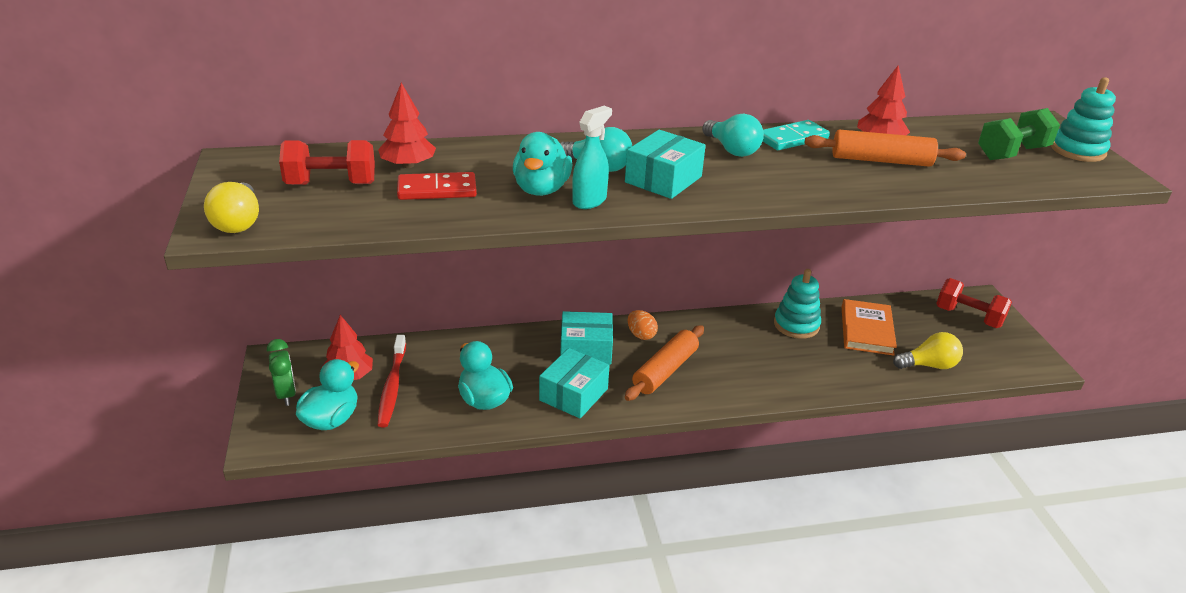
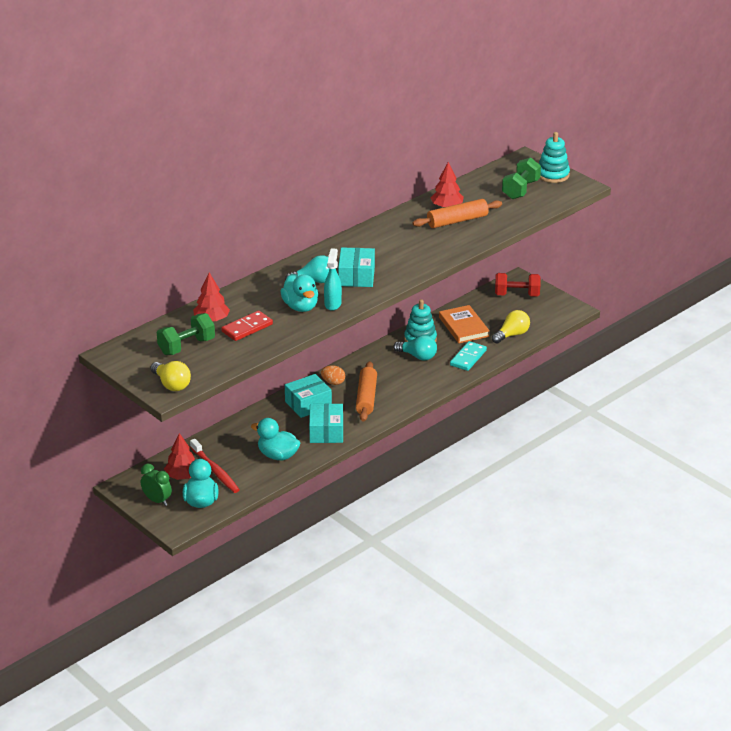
camera: 30 degrees left, 0 degrees up
(331, 184) = (186, 346): red dumbbell -> green dumbbell
(731, 150) = (373, 243): turquoise light bulb -> turquoise light bulb (417, 356)
(792, 138) = (399, 222): turquoise domino -> turquoise domino (468, 358)

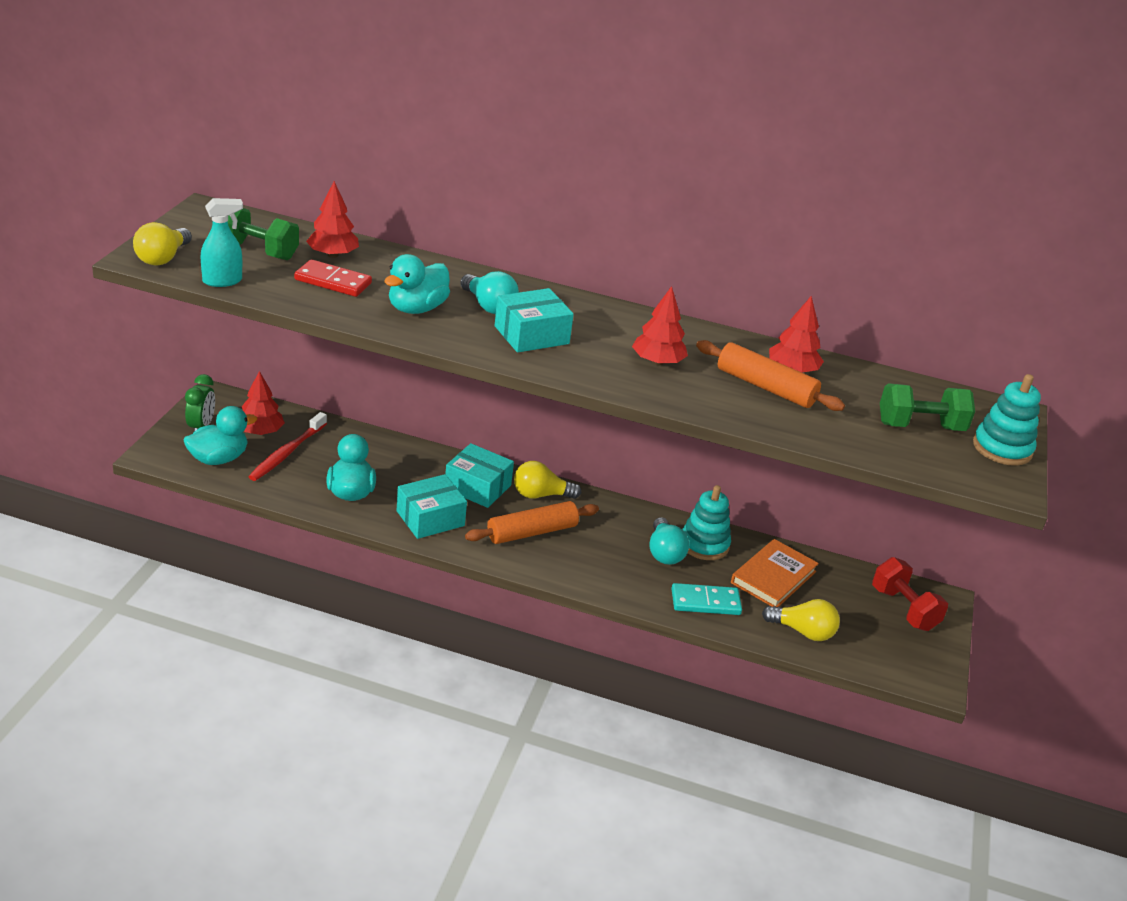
camera: 55 degrees right, 0 degrees up
(333, 304) = (445, 331): turquoise spray bottle -> turquoise spray bottle (222, 281)
(333, 382) = (541, 495): orange egg -> yellow light bulb
(411, 245) = (657, 362): none -> red tree

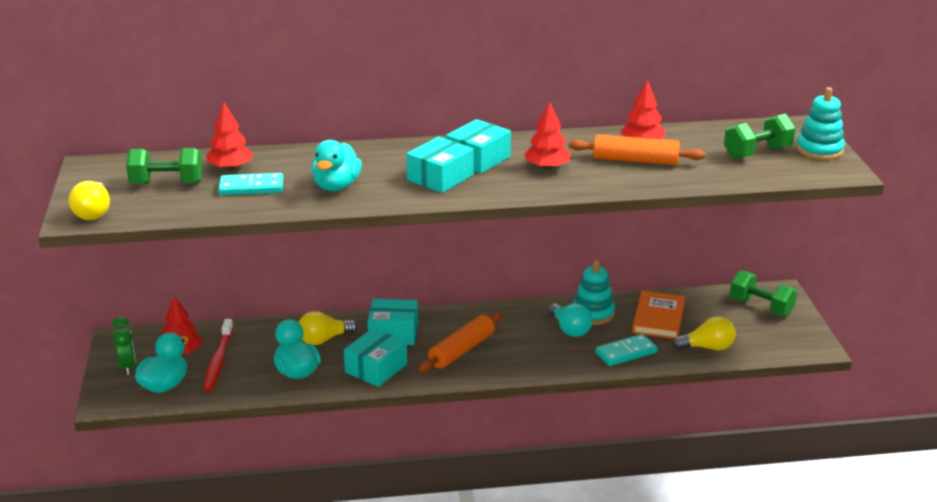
camera: 20 degrees left, 5 degrees down
(222, 281) = (162, 214): turquoise spray bottle -> none
(333, 281) = (251, 187): red domino -> turquoise domino
(489, 306) = (388, 167): turquoise light bulb -> none
(541, 495) = (446, 321): yellow light bulb -> yellow light bulb (324, 339)
(592, 327) = (478, 159): none -> turquoise box
(904, 609) = (761, 307): red dumbbell -> green dumbbell

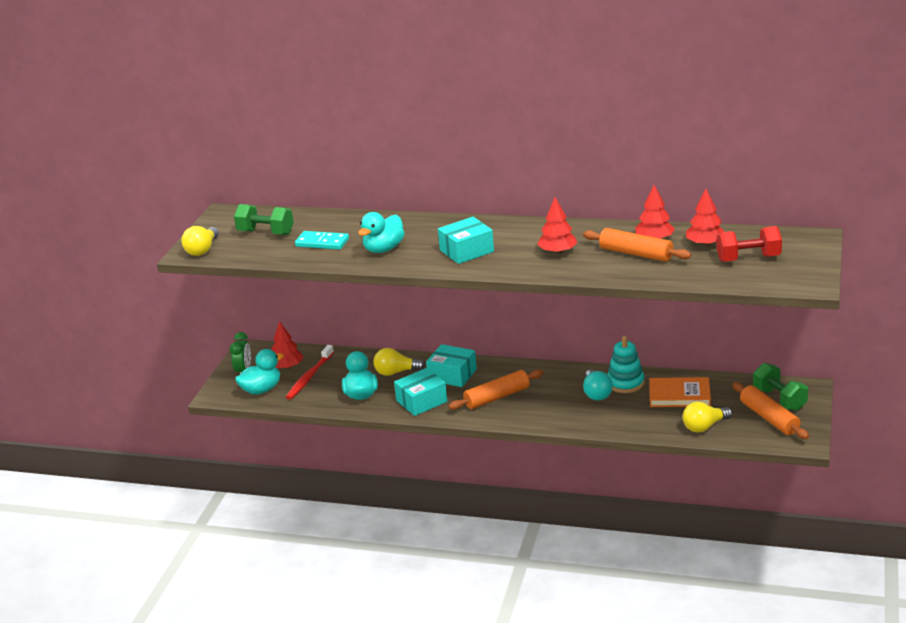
camera: 25 degrees right, 0 degrees up
(230, 168) = (318, 225): red tree -> red tree (705, 244)
(478, 159) = (508, 238): turquoise box -> none
(626, 352) = (630, 420): turquoise domino -> none
(658, 318) = (679, 395): orange book -> orange book turned 60 degrees clockwise
(707, 347) = (704, 427): yellow light bulb -> yellow light bulb turned 135 degrees clockwise
(757, 153) = (748, 258): green dumbbell -> red dumbbell
(764, 328) = (769, 418): none -> orange rolling pin
(819, 150) = (808, 262): turquoise stacking toy -> none

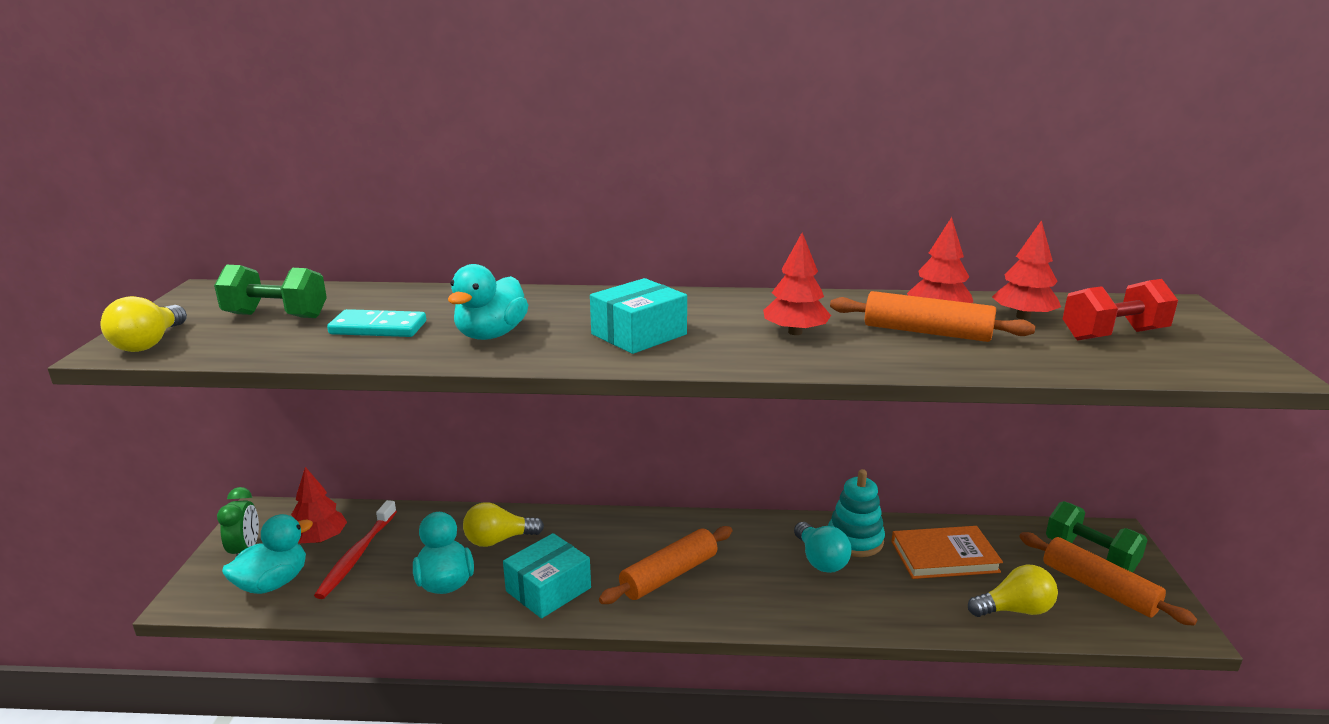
camera: 15 degrees left, 5 degrees down
(452, 375) = (588, 540): turquoise box -> none
(704, 427) = (1014, 610): yellow light bulb -> yellow light bulb turned 150 degrees counterclockwise

